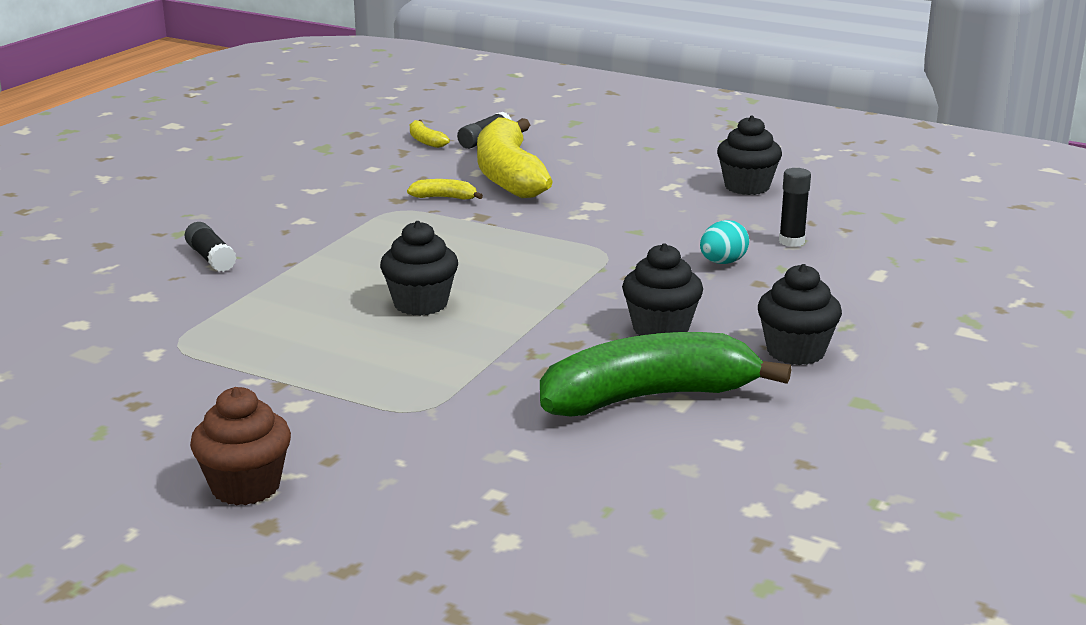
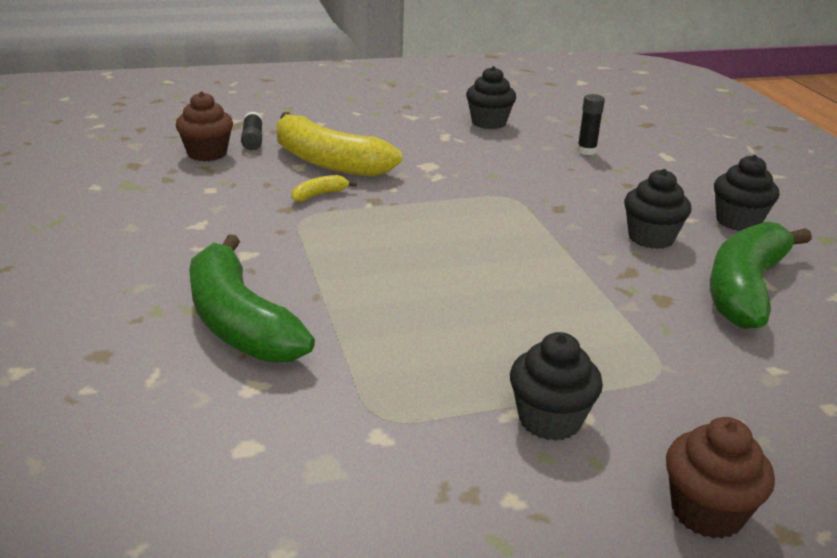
camera: 45 degrees left, 5 degrees up
(211, 258) = (239, 321): black glue stick -> green banana
(420, 304) = (483, 286): black cupcake -> black cupcake (549, 420)
(425, 141) = (207, 153): yellow banana -> brown cupcake
(722, 262) = (583, 178): turquoise egg -> none

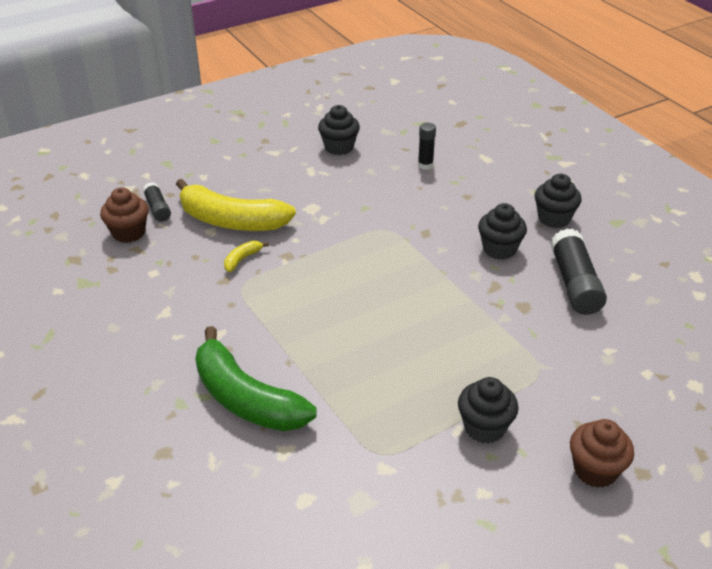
camera: 15 degrees left, 10 degrees up
(745, 288) = (574, 283): green banana -> black glue stick

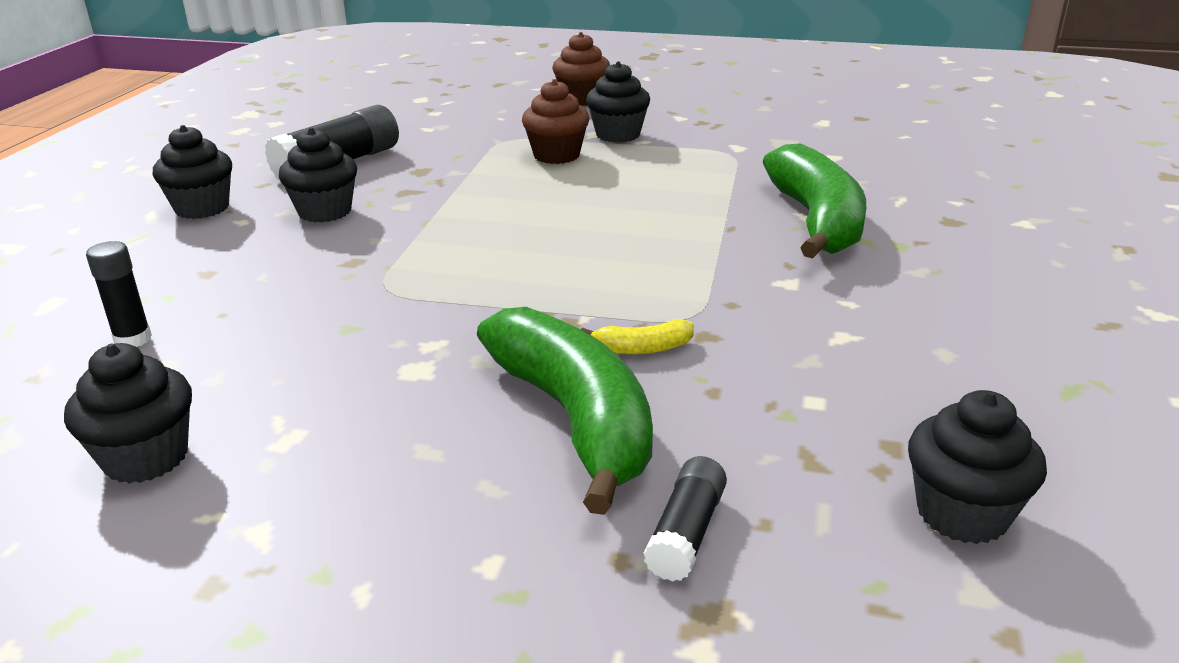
camera: 135 degrees left, 10 degrees down
(75, 256) = (962, 513): none -> black cupcake
(129, 233) = (802, 506): brown cupcake -> brown cupcake (556, 155)
(231, 221) = (575, 419): yellow banana -> green banana

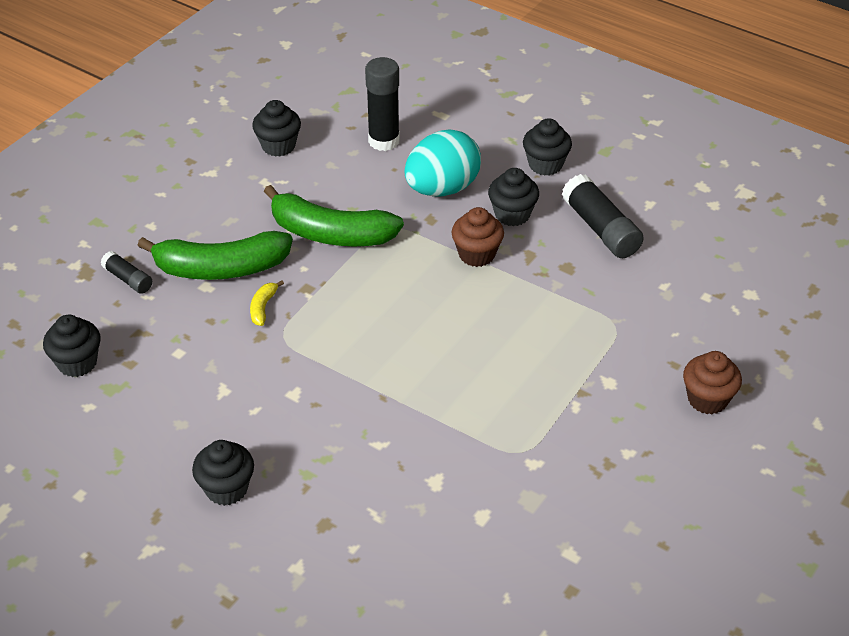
camera: 110 degrees right, 15 degrees up
(133, 339) = (384, 141): black glue stick -> black glue stick, size x1.80
(273, 265) = (442, 189): none -> turquoise egg
(556, 155) = (564, 345): brown cupcake -> brown cupcake (477, 254)
(618, 135) = (597, 395): black cupcake -> black cupcake (226, 488)
(816, 221) = (366, 446): green banana -> green banana (330, 233)

